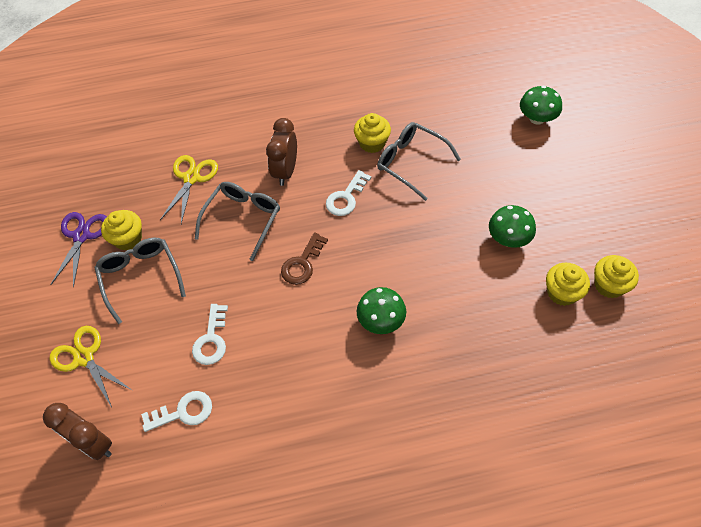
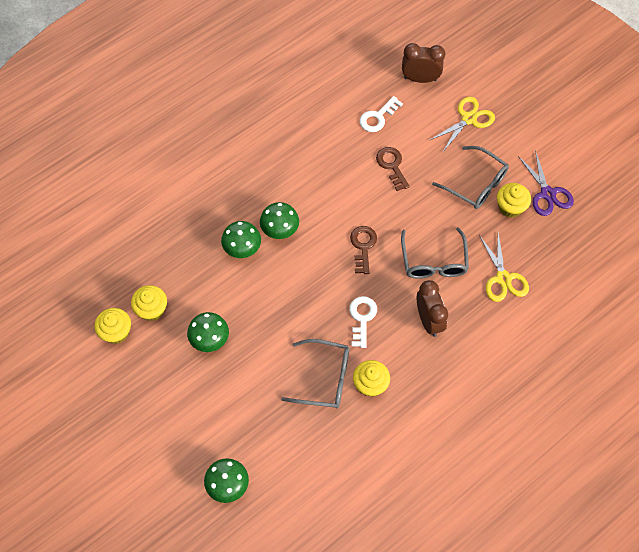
camera: 150 degrees right, 5 degrees up
(84, 357) = (469, 119): yellow scissors -> yellow scissors turned 60 degrees counterclockwise
(211, 339) = (392, 166): white key -> brown key
(434, 317) = (242, 248): none -> green mushroom

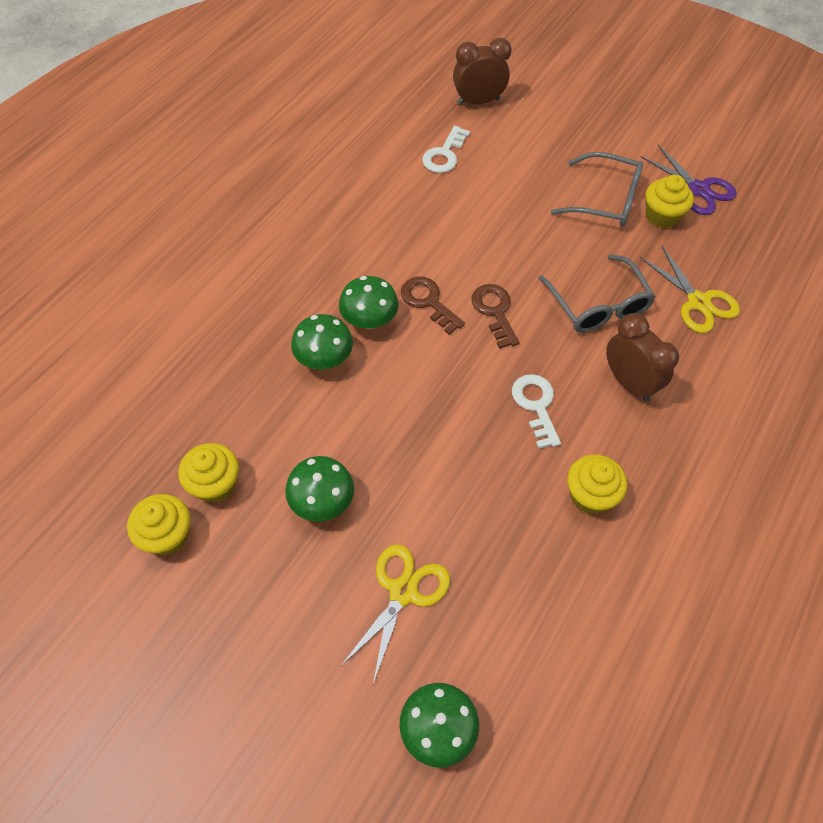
camera: 20 degrees left, 5 degrees down
(324, 378) = (519, 507): grey glasses -> none
(392, 166) = (488, 205): brown key -> brown key (428, 302)
(469, 119) = (559, 131): yellow scissors -> yellow scissors (403, 592)

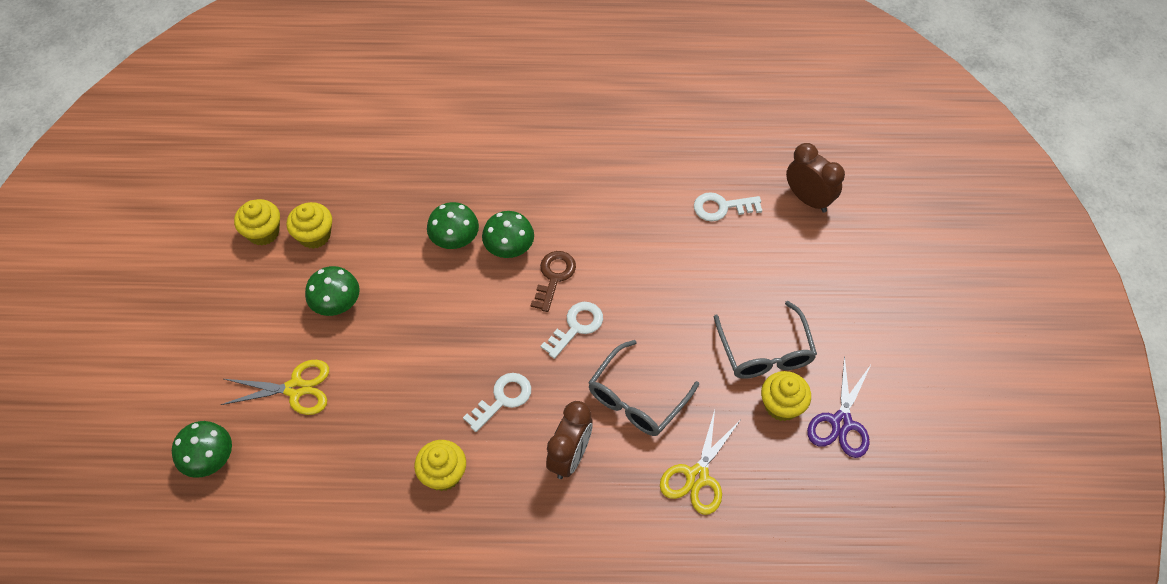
camera: 60 degrees right, 0 degrees up
(494, 311) = (576, 327): brown key -> white key

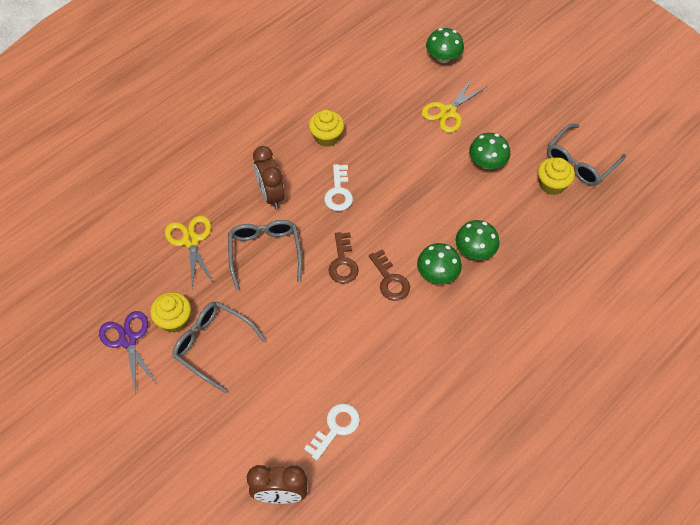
camera: 135 degrees right, 0 degrees up
(263, 232) = (580, 162): yellow cupcake -> grey glasses
(576, 327) = (343, 262): white key -> brown key

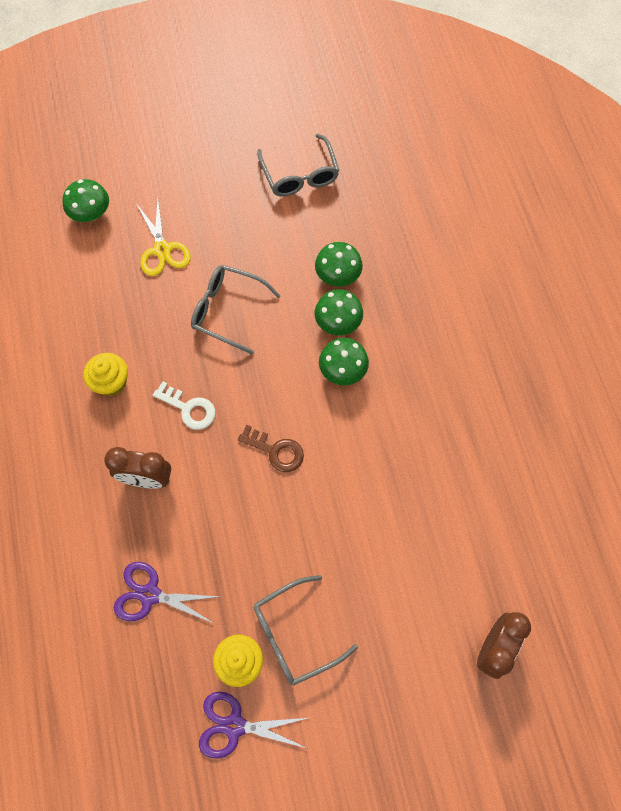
camera: 60 degrees left, 10 degrees up
(191, 241) = (150, 594): yellow scissors -> purple scissors
(265, 252) = (215, 522): grey glasses -> grey glasses (227, 311)
(335, 428) = (452, 557): white key -> none
(390, 280) = (323, 417): brown key -> none
(487, 163) = (247, 252): green mushroom -> green mushroom (338, 275)
(552, 184) = (308, 213): yellow cupcake -> none

